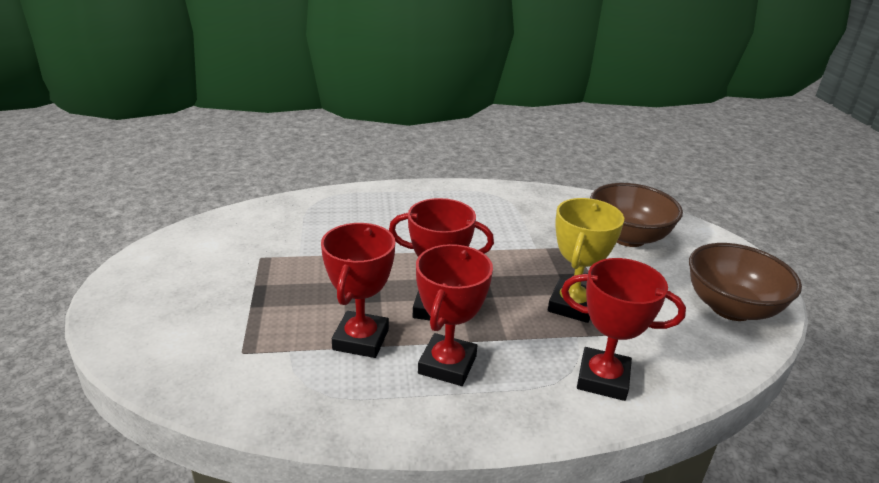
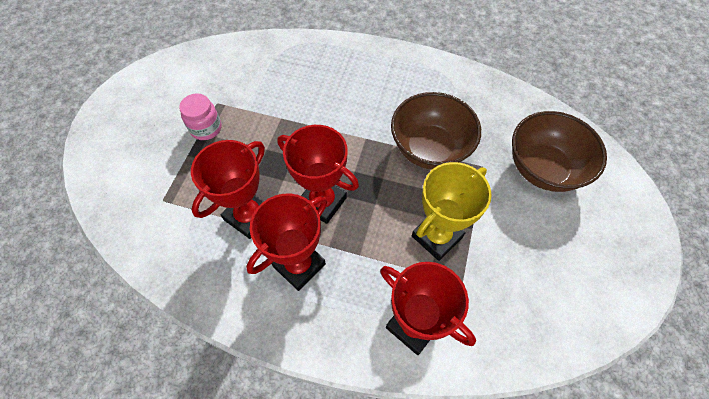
camera: 25 degrees right, 30 degrees up
(260, 280) = (206, 128): none -> pink jar
(730, 308) = (586, 289): brown bowl -> brown bowl (430, 149)

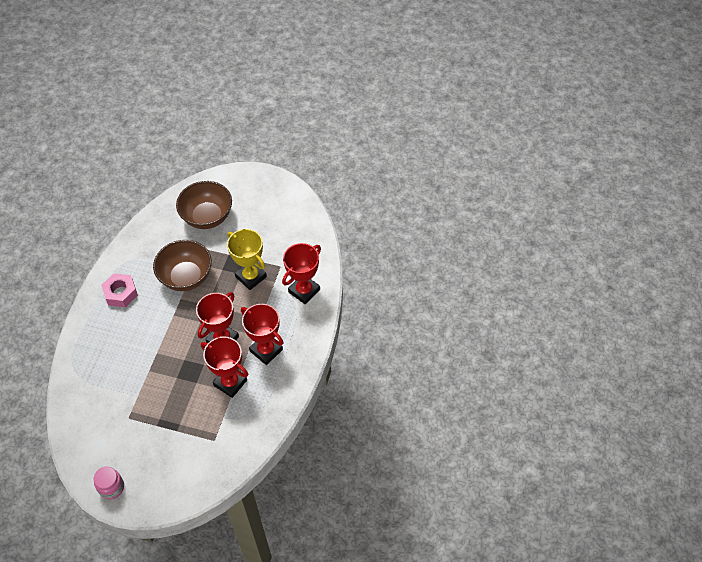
camera: 90 degrees left, 5 degrees down
(206, 128) = (153, 421): pink jar -> pink jar (111, 487)
(399, 79) = (121, 293): none -> pink nut

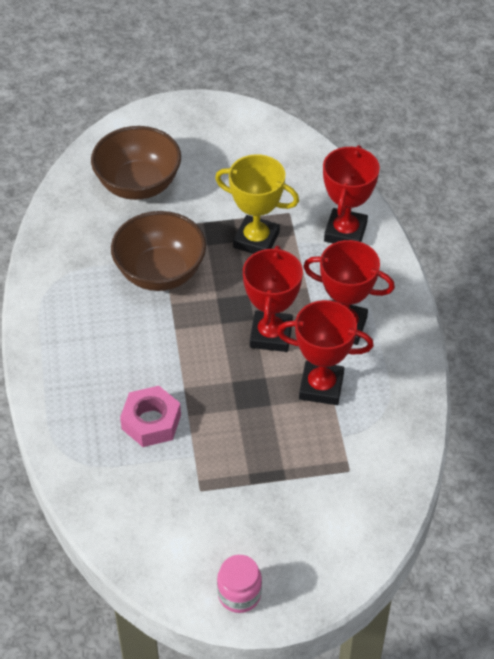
camera: 25 degrees left, 5 degrees down
(121, 293) = (73, 328): pink nut -> pink nut (151, 422)

